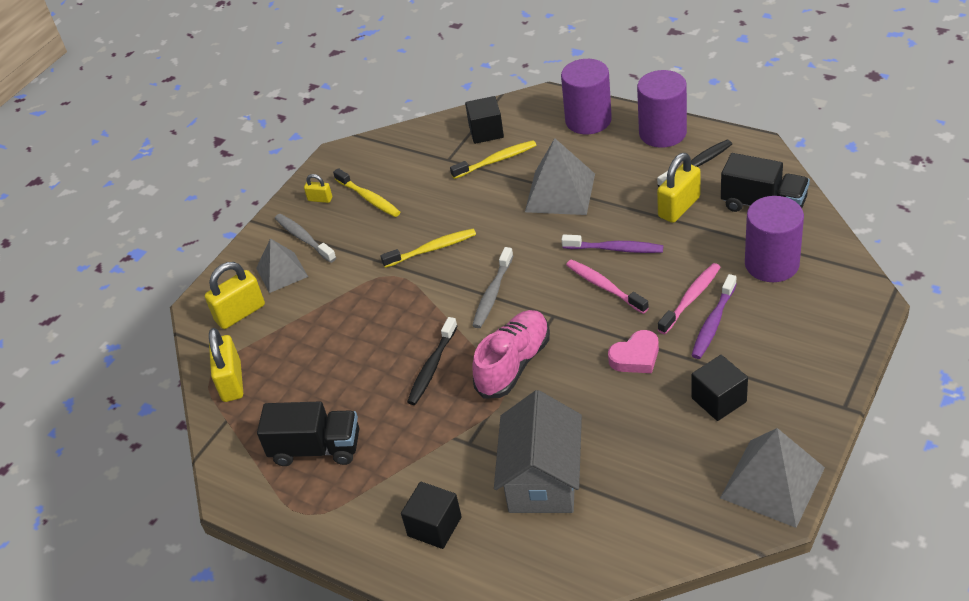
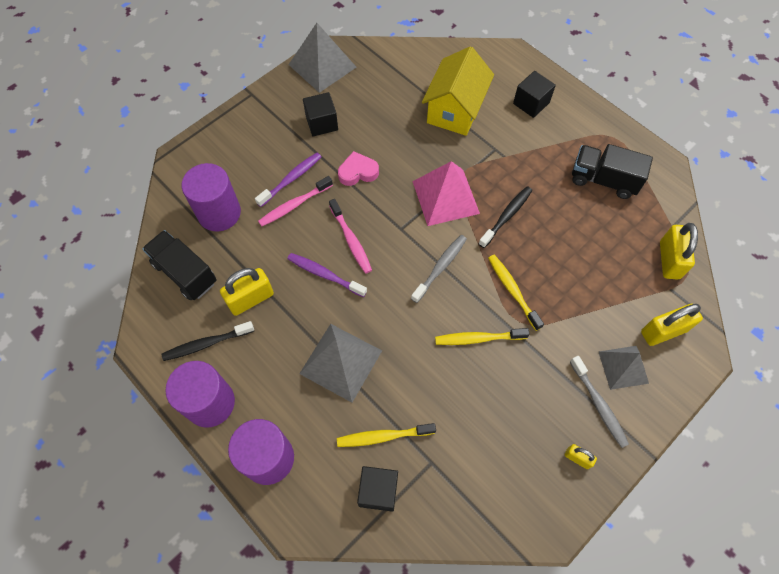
camera: 170 degrees left, 20 degrees up
(369, 198) = (525, 436): yellow toothbrush -> yellow toothbrush (512, 290)
(513, 364) = (445, 197): pink shoe -> pink pyramid
(542, 479) = (455, 110): grey house -> yellow house

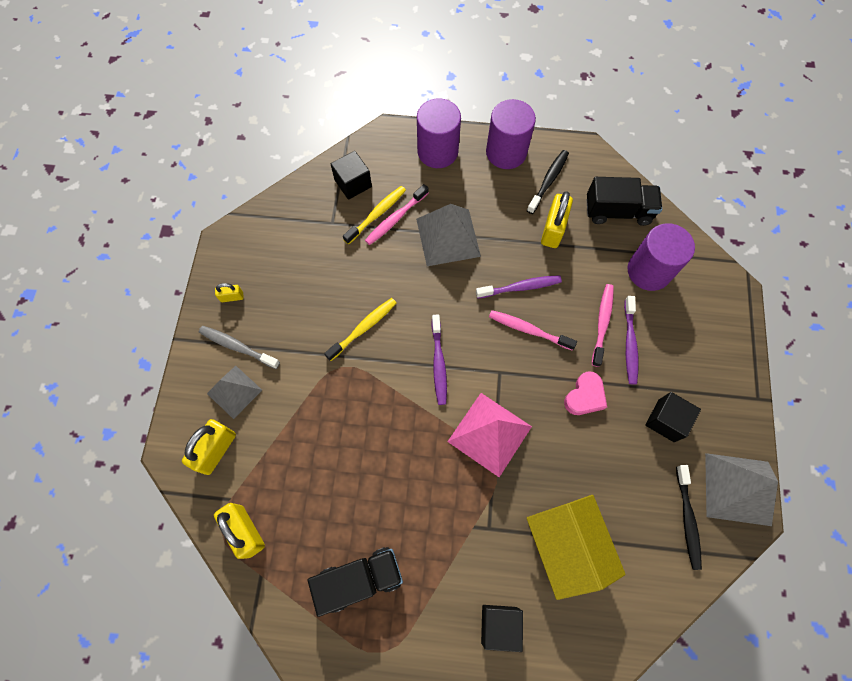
camera: 140 degrees right, 5 degrees up
(370, 417) = (395, 219): none -> pink toothbrush
(440, 267) = (438, 363): grey toothbrush -> purple toothbrush
(506, 216) = (422, 458): black toothbrush -> black toothbrush (687, 519)
(512, 290) = (365, 389): yellow toothbrush -> none

